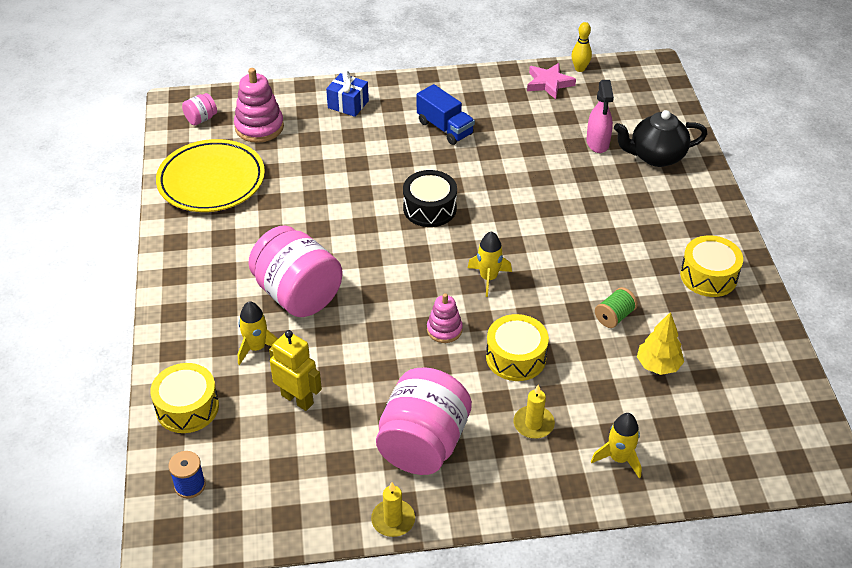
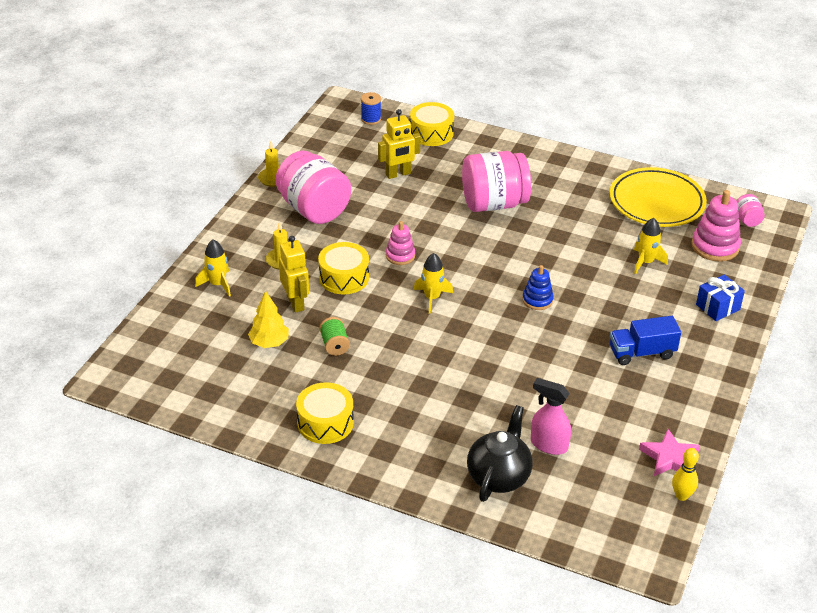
camera: 120 degrees right, 5 degrees down
(256, 348) = (458, 172): yellow rocket -> yellow rocket (645, 262)
(429, 208) = (537, 300): black drum -> blue stacking toy
(586, 375) = (296, 303): none -> yellow robot

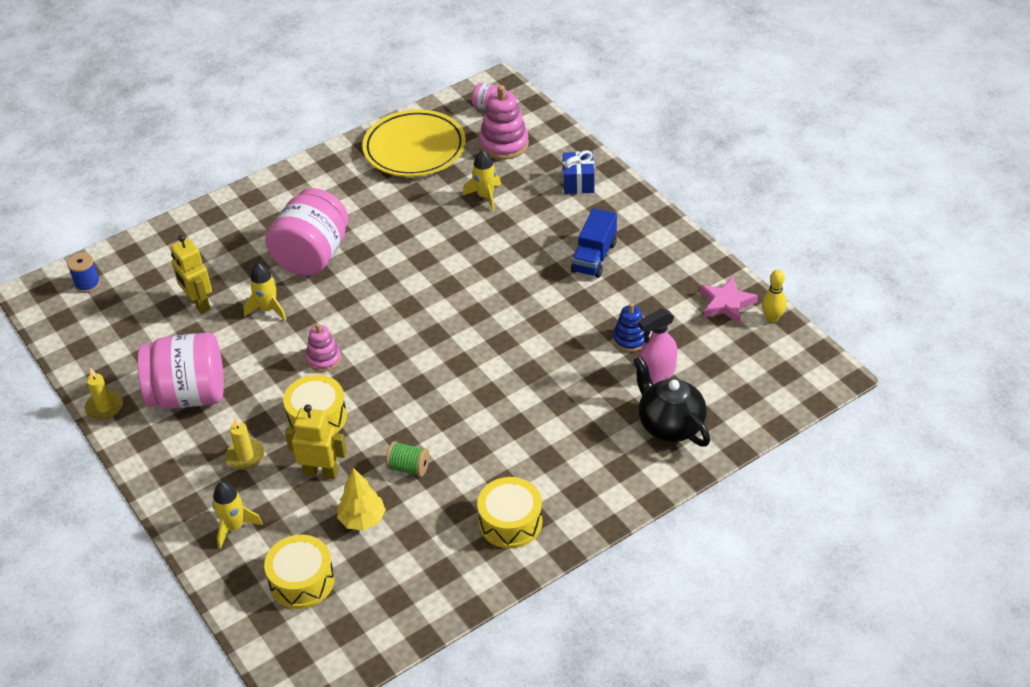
camera: 55 degrees left, 5 degrees up
(398, 174) = (198, 304): yellow robot -> yellow robot turned 135 degrees clockwise
(431, 133) = (160, 249): yellow drum -> yellow drum (302, 581)
(432, 298) = (405, 363): yellow rocket -> yellow rocket (268, 309)
(537, 300) = (472, 291): blue stacking toy -> blue stacking toy (630, 339)

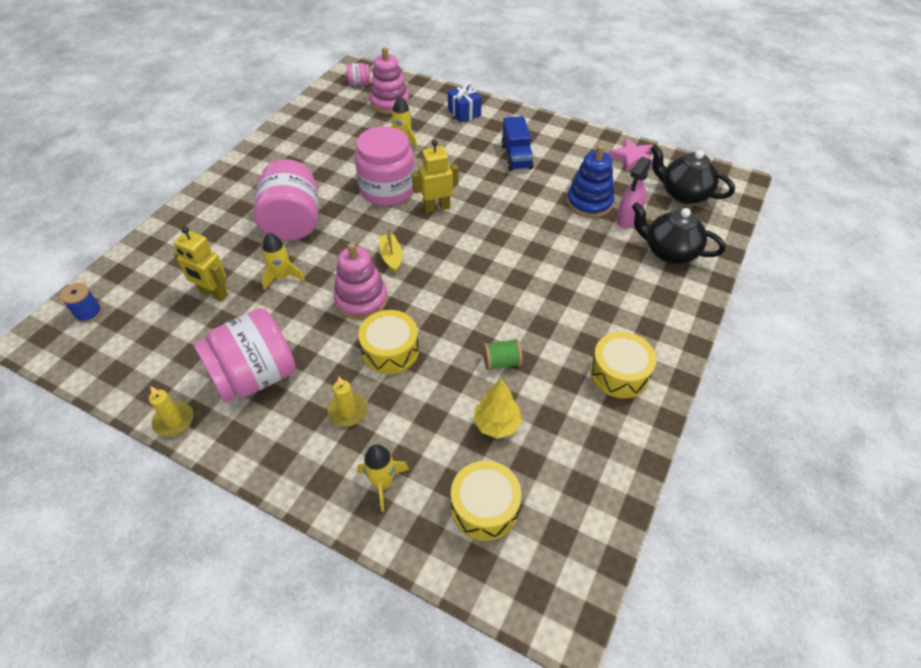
camera: 30 degrees left, 5 degrees up
(321, 472) = (429, 397): yellow robot -> yellow robot (436, 207)
(324, 359) = (361, 300): pink stacking toy -> pink stacking toy, size x1.62
(381, 326) = (391, 257): none -> yellow boat
(414, 149) = (323, 124): yellow plate -> none
(428, 250) = (387, 190): none -> pink jar
(630, 339) = (589, 203): blue stacking toy -> blue stacking toy, size x1.62
(747, 367) = (683, 194): none -> black teapot
(772, 318) = (669, 158): yellow bowling pin -> none

